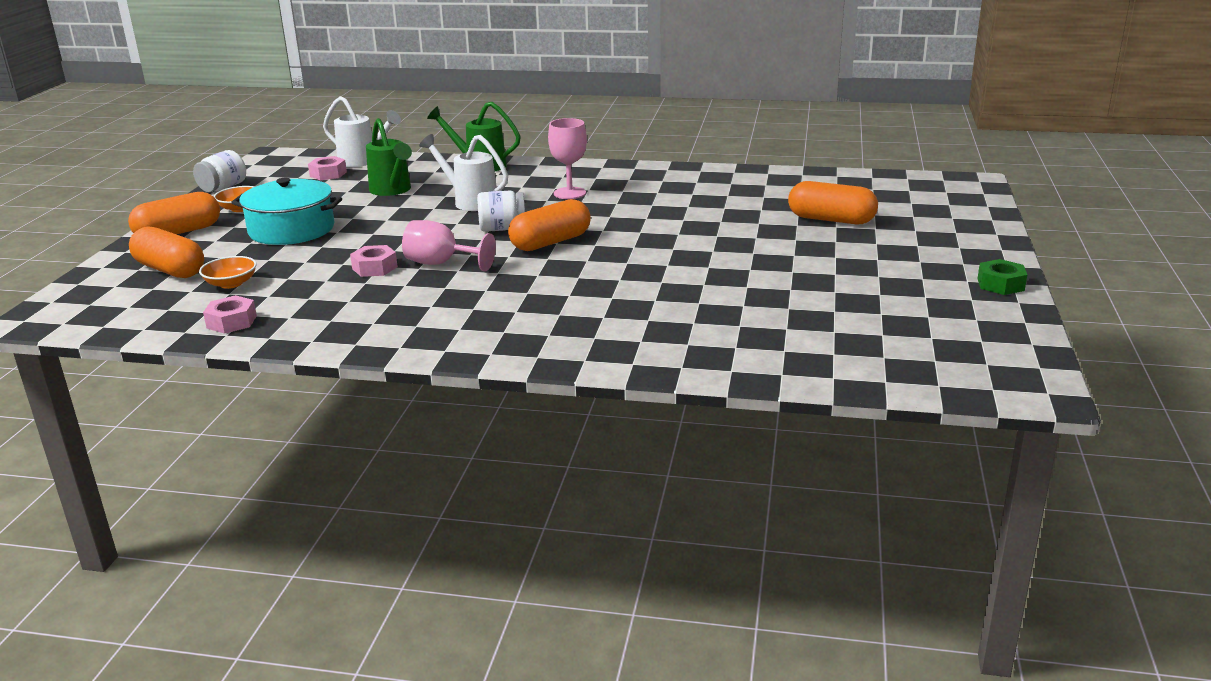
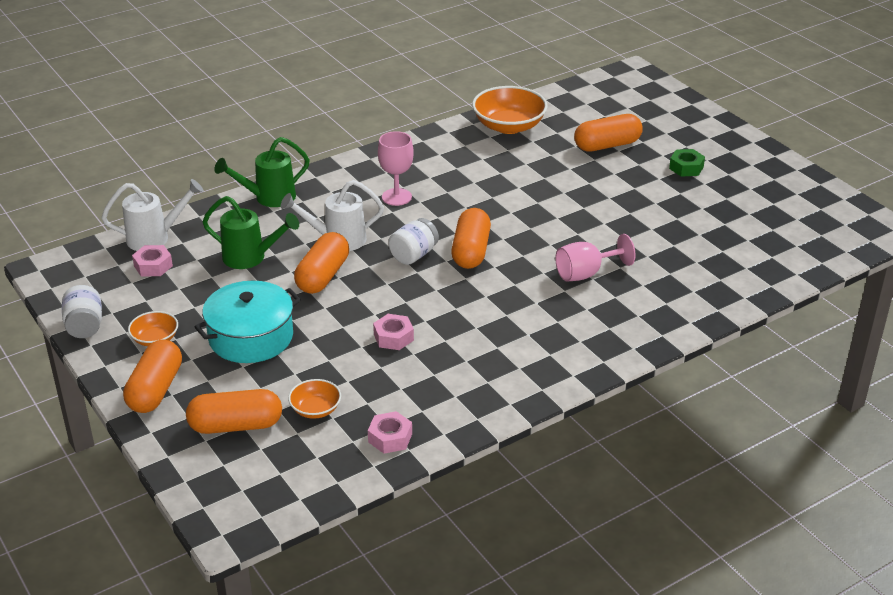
camera: 45 degrees left, 10 degrees up
(413, 216) = (323, 276): none -> orange capsule
(441, 264) = (433, 309): pink goblet -> pink goblet (586, 273)
(762, 182) = (509, 126): none -> orange bowl
(1000, 284) = (771, 160): green nut -> green nut (686, 168)

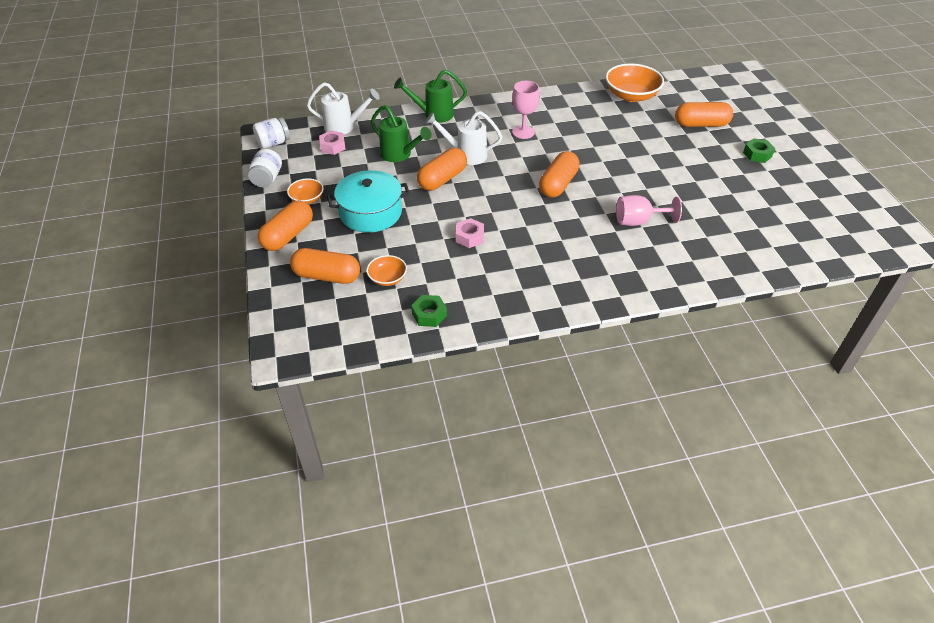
camera: 20 degrees right, 10 degrees up
(390, 438) = (429, 315): pink nut -> green nut
(413, 255) = (514, 178): white jar -> white jar (273, 143)

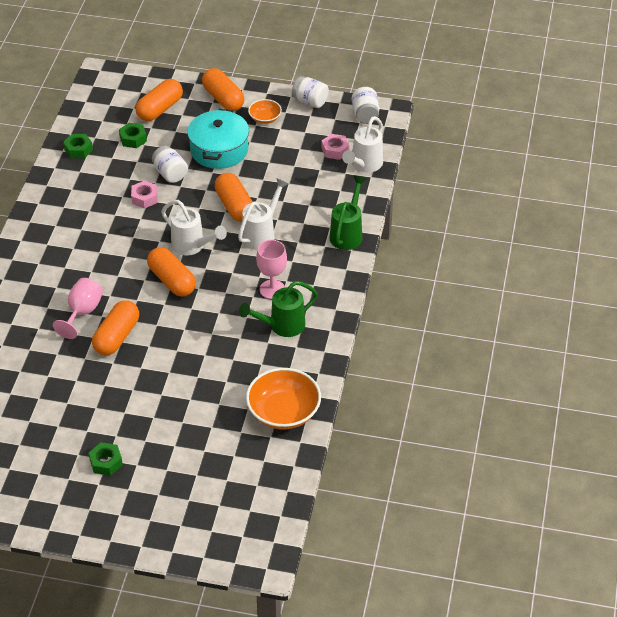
camera: 115 degrees right, 0 degrees up
(387, 278) = (133, 139): orange bowl -> green nut
(399, 155) = (292, 189): green watering can -> green watering can (282, 326)
(424, 232) = (170, 174): none -> white jar
(509, 187) = (192, 246): none -> white watering can
(701, 124) = (188, 444): orange capsule -> orange capsule (117, 336)

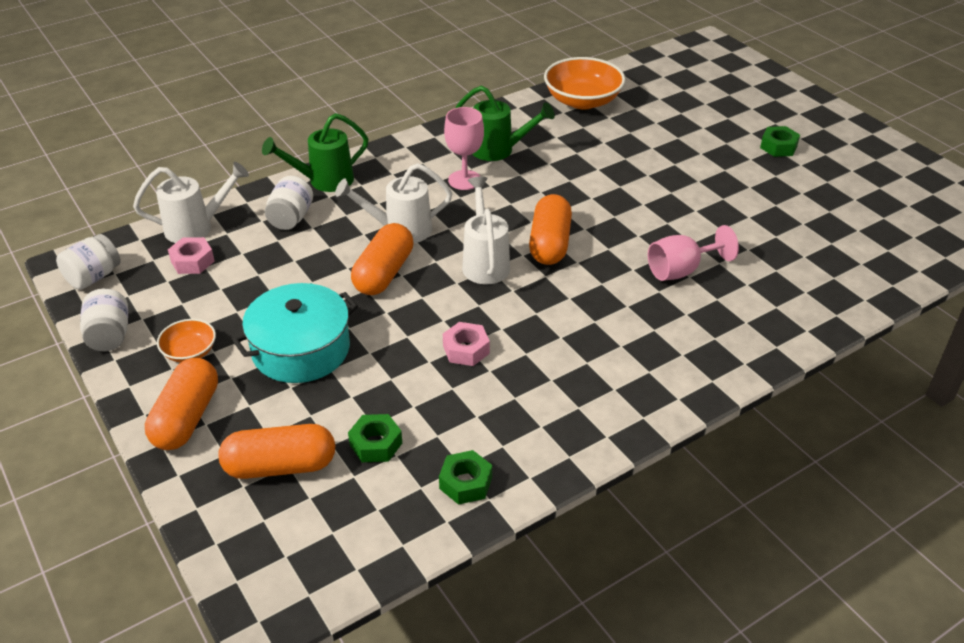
camera: 135 degrees left, 5 degrees down
(117, 336) = (667, 228): orange capsule -> none
(170, 174) = (397, 359): white jar -> white jar (291, 218)

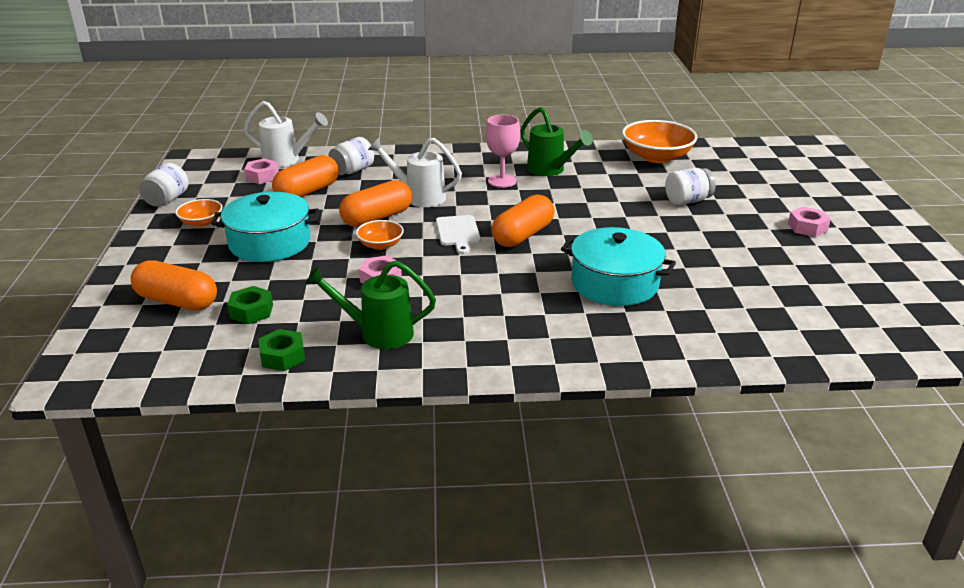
camera: 30 degrees right, 10 degrees down
(93, 277) = (195, 168): white jar -> white jar (687, 201)
(186, 418) = (156, 256): orange capsule -> orange capsule (307, 192)
(324, 181) = (400, 156): green watering can -> green watering can (378, 333)
(423, 307) = (380, 245): none -> orange bowl
(485, 262) = (458, 232): white watering can -> white cutting board
(681, 270) = (614, 283): pink goblet -> turquoise pot
(778, 147) = (807, 227): green nut -> pink nut

